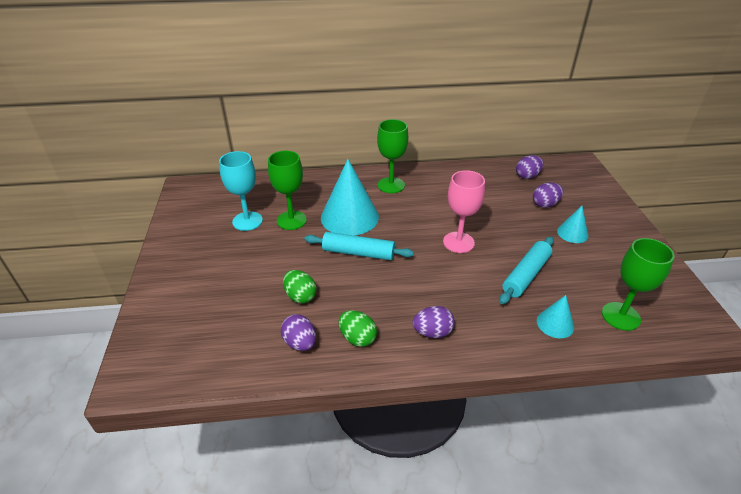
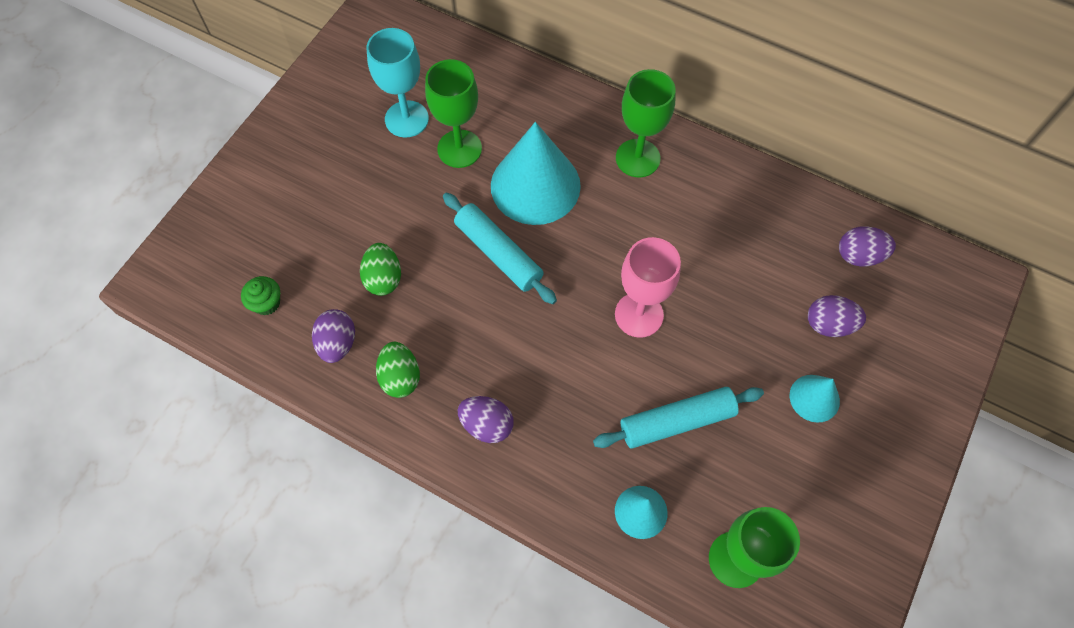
camera: 35 degrees right, 25 degrees up
(230, 348) = (266, 303): none -> green cupcake

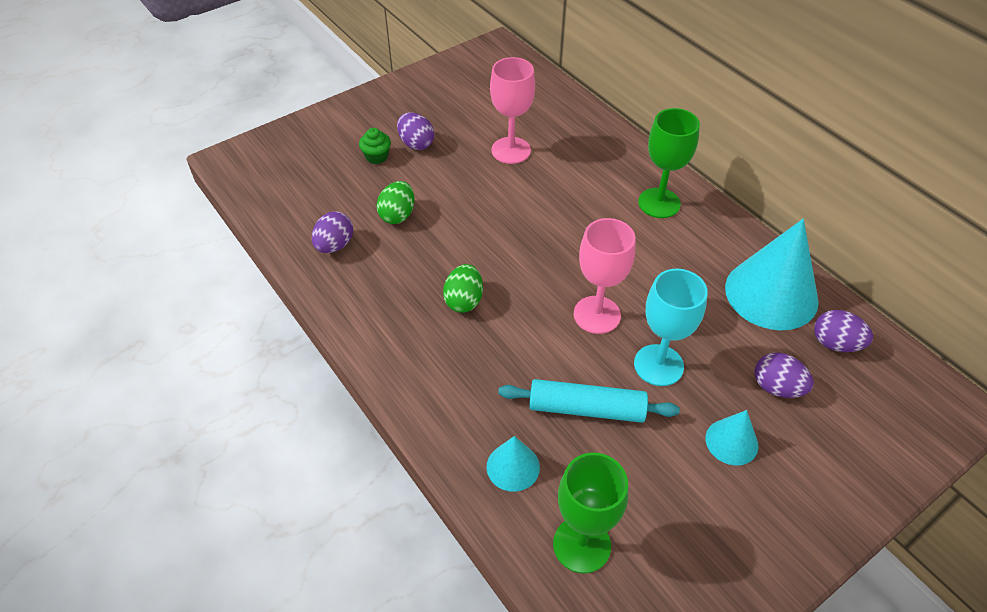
camera: 25 degrees right, 15 degrees down
(266, 303) = (299, 200): green cupcake -> green cupcake (376, 156)
(400, 377) = (368, 286): green egg -> green egg (464, 300)
(406, 119) = (481, 119): turquoise goblet -> turquoise goblet (658, 365)
(459, 149) = (511, 150): green goblet -> pink goblet
(487, 425) = (417, 346): purple egg -> purple egg (416, 143)
(499, 253) = (501, 229): turquoise rolling pin -> none
(535, 185) = (559, 194): turquoise cone -> turquoise cone (771, 294)

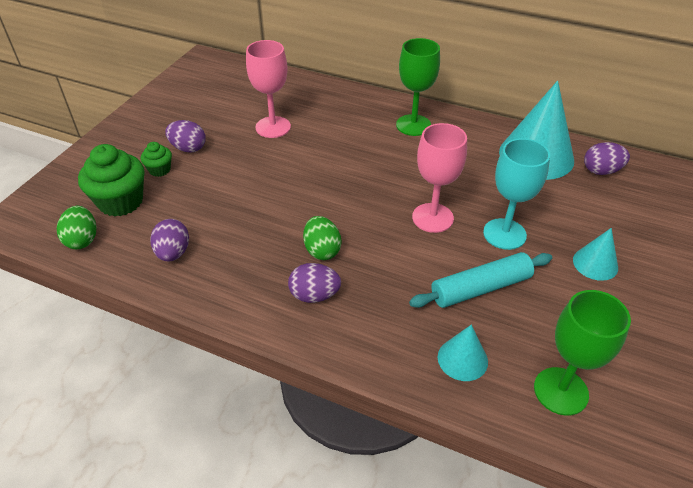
camera: 30 degrees left, 5 degrees down
(324, 176) = (121, 202): none -> green cupcake
(397, 215) = (213, 207): green egg -> green egg (82, 240)
(777, 387) = (591, 214): purple egg -> purple egg (314, 295)

